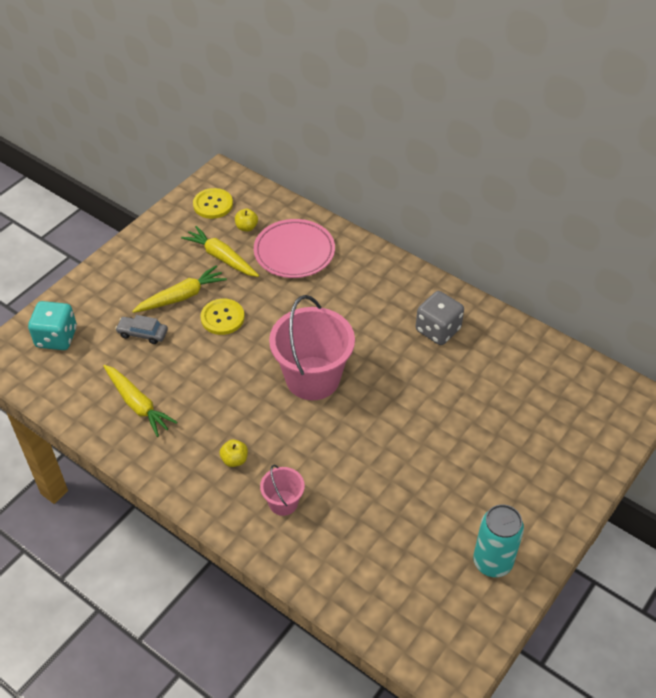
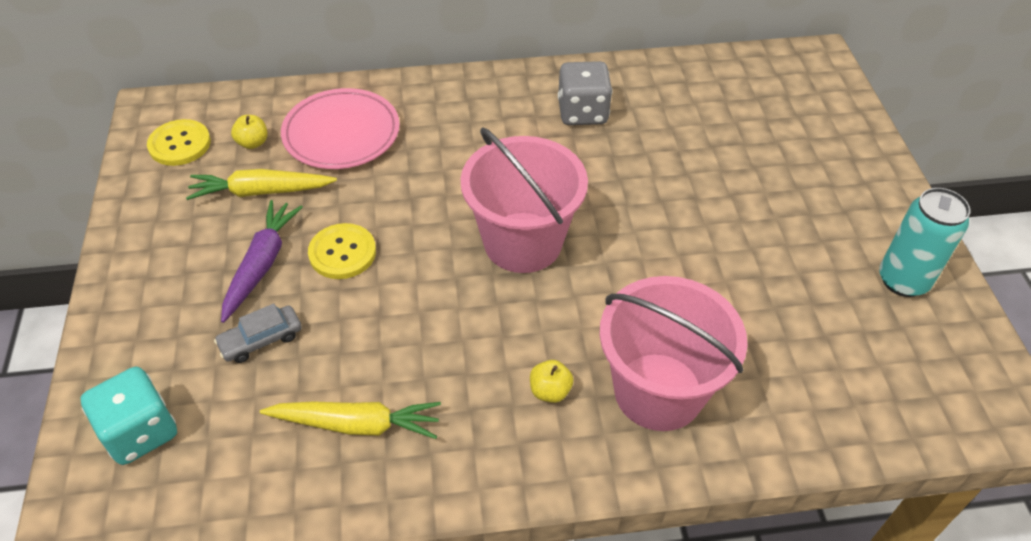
camera: 45 degrees left, 0 degrees up
(181, 296) = (262, 264): yellow carrot -> purple carrot
(283, 503) = (658, 391): pink bucket -> pink bucket, size x2.06

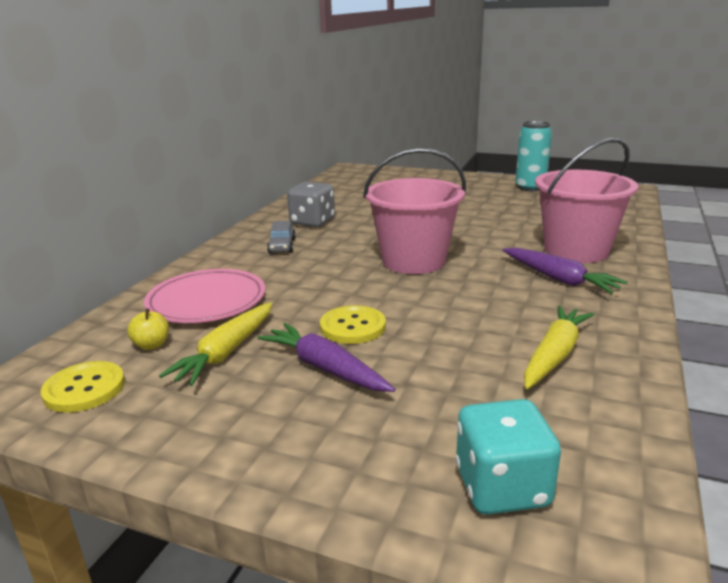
camera: 60 degrees left, 25 degrees down
(261, 340) = (423, 385): grey car -> grey car (282, 246)
(550, 391) = (559, 279): yellow apple -> purple carrot

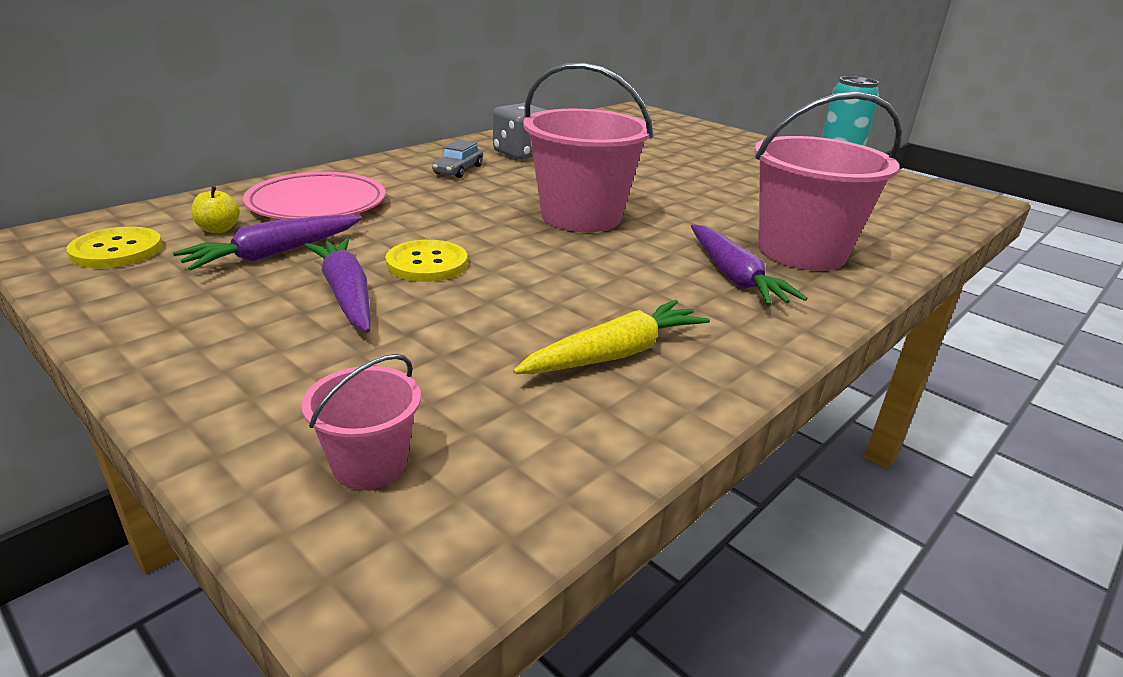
camera: 20 degrees right, 5 degrees up
(226, 352) = (275, 253): yellow carrot -> purple carrot
(502, 487) = (370, 464): turquoise dice -> pink bucket

